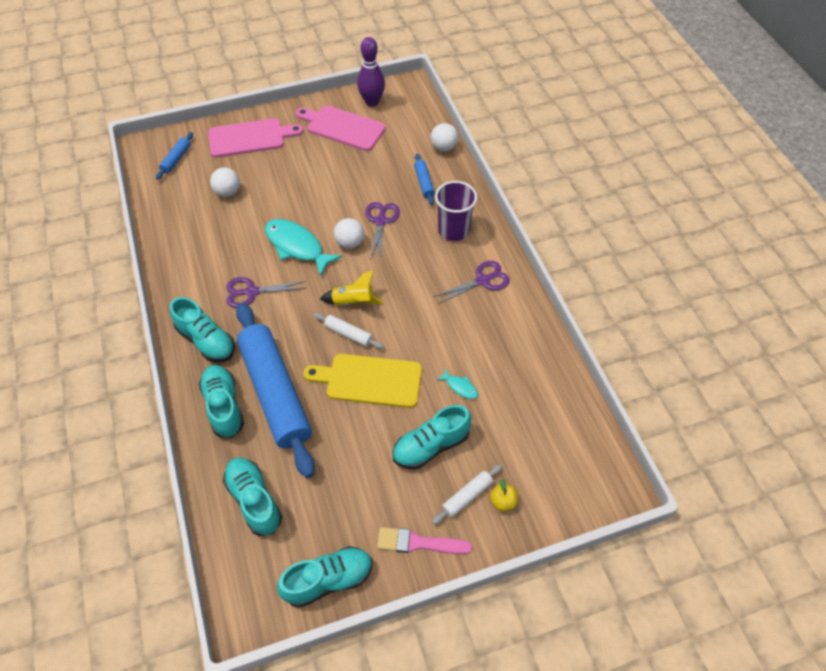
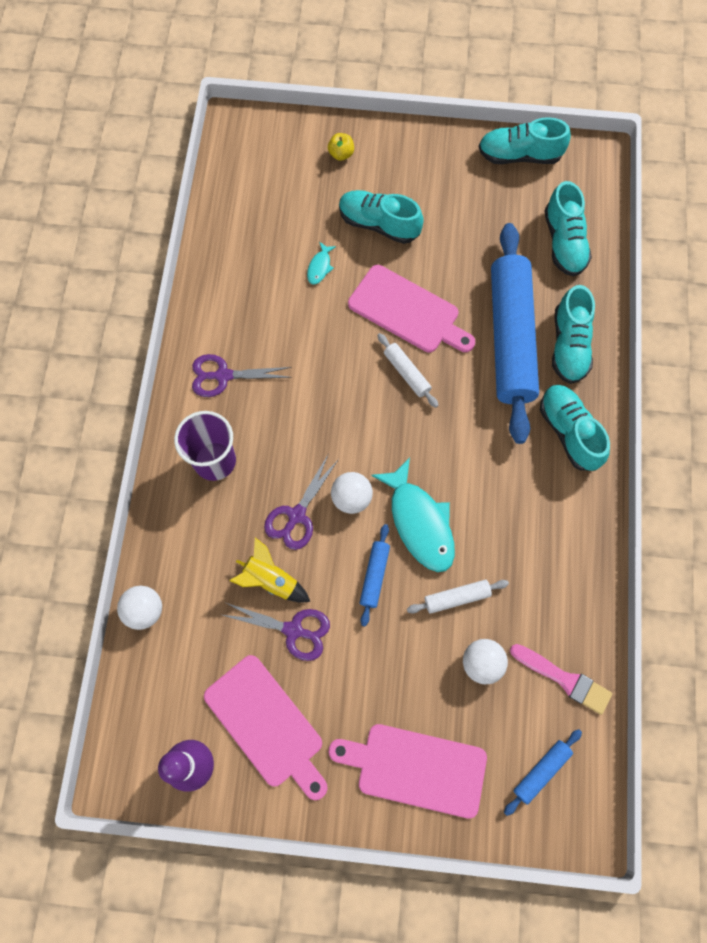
camera: 155 degrees left, 15 degrees up
(251, 292) = (498, 477): purple scissors -> purple scissors (293, 630)
(353, 302) = (384, 411): yellow rocket -> yellow rocket (271, 580)
(369, 380) = (408, 311): yellow cutting board -> pink cutting board
(418, 543) = (431, 152): pink brush -> pink brush (564, 679)
(424, 183) = (208, 556): blue rolling pin -> blue rolling pin (374, 576)
(431, 445) = (379, 224): turquoise shoe -> turquoise shoe turned 150 degrees counterclockwise
(460, 387) = (320, 267): turquoise fish -> turquoise fish turned 135 degrees counterclockwise
(467, 496) = (370, 170): white rolling pin -> white rolling pin (456, 597)

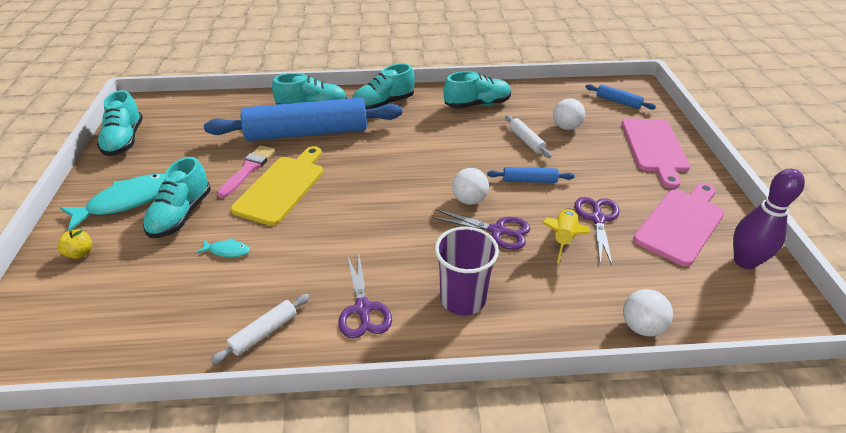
camera: 100 degrees left, 30 degrees down
(407, 373) = (344, 181): white rolling pin -> white rolling pin (264, 332)
(408, 311) = (282, 187): pink cutting board -> yellow cutting board
(419, 522) = (476, 162): turquoise fish -> turquoise fish (127, 201)
(563, 242) = (219, 114): turquoise shoe -> turquoise shoe (477, 104)
(564, 679) = (556, 97): pink brush -> pink brush (248, 169)

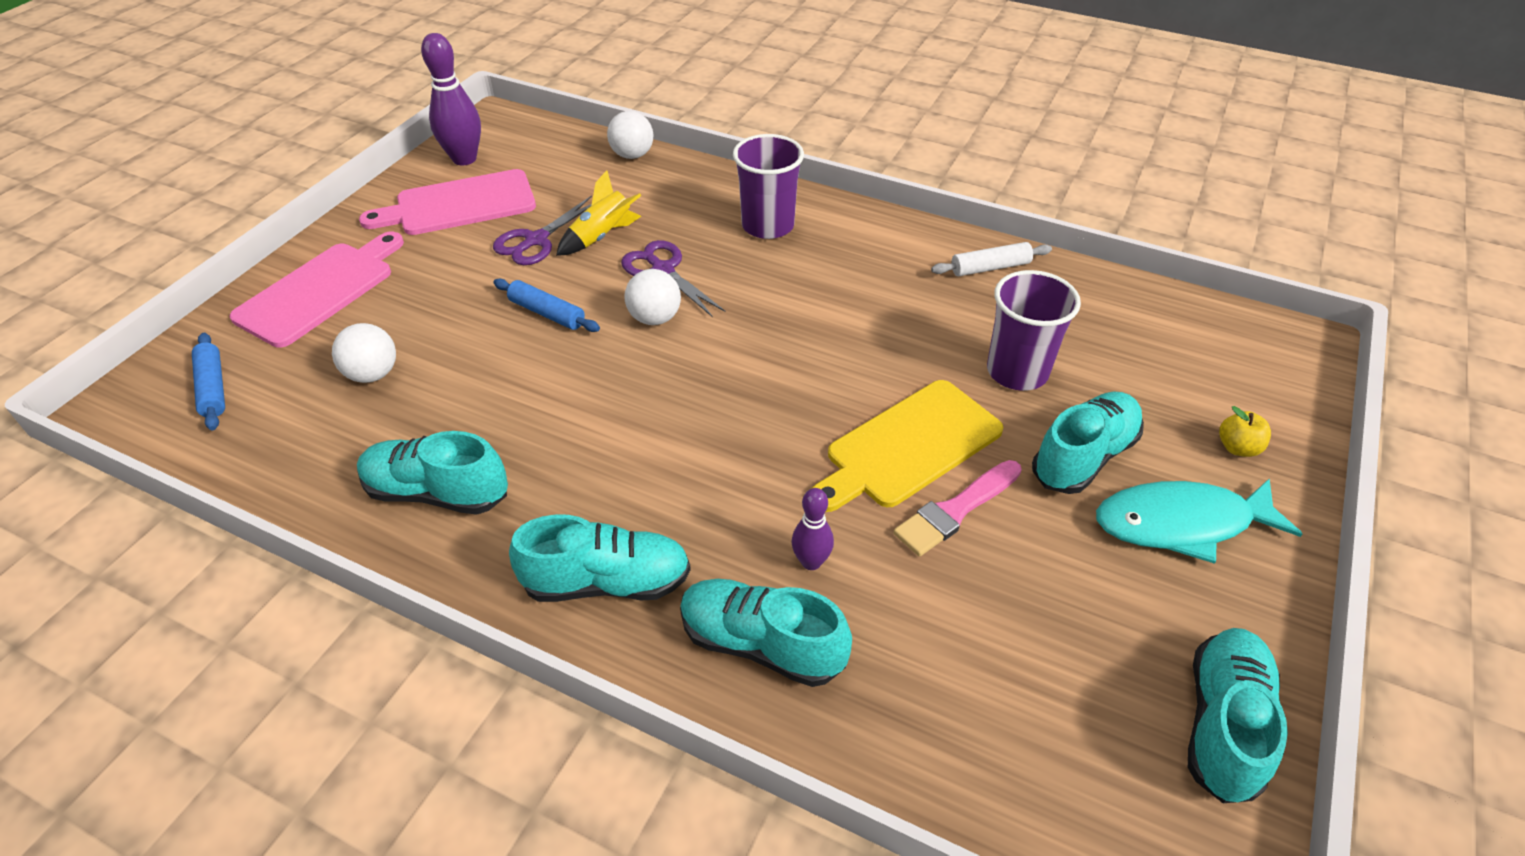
camera: 150 degrees left, 5 degrees up
(227, 251) = (1017, 371): turquoise fish -> purple cup
(307, 133) = (811, 562): blue rolling pin -> purple bowling pin
(363, 309) = (876, 252): purple scissors -> none
(526, 141) = (465, 375): white rolling pin -> none

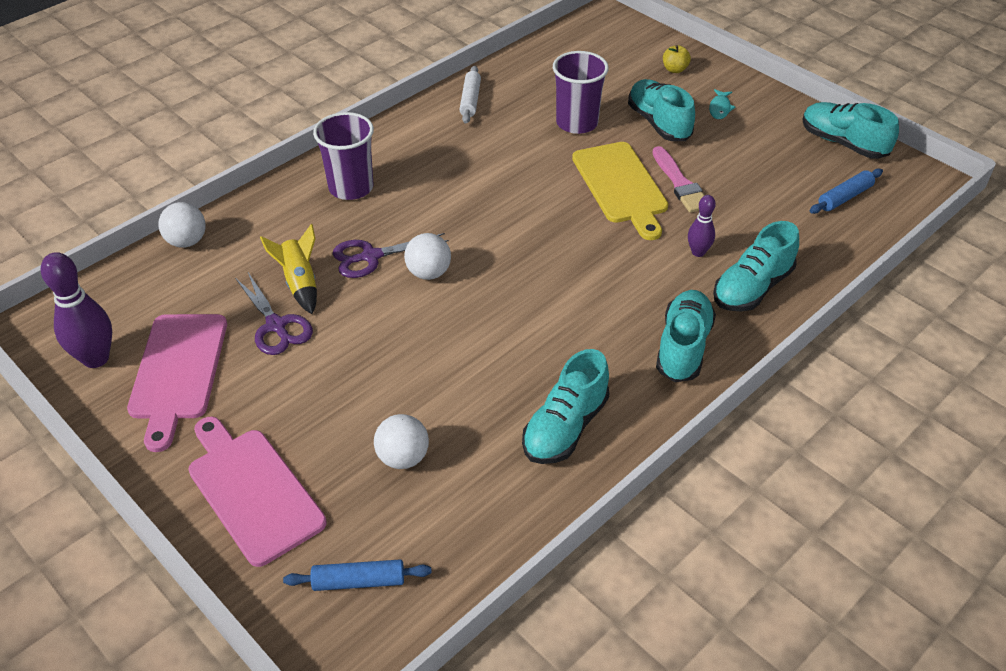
camera: 70 degrees left, 0 degrees up
(547, 313) = (385, 334): blue rolling pin -> blue rolling pin (844, 197)
(1181, 523) = (720, 108): turquoise fish -> turquoise fish, size x0.45

